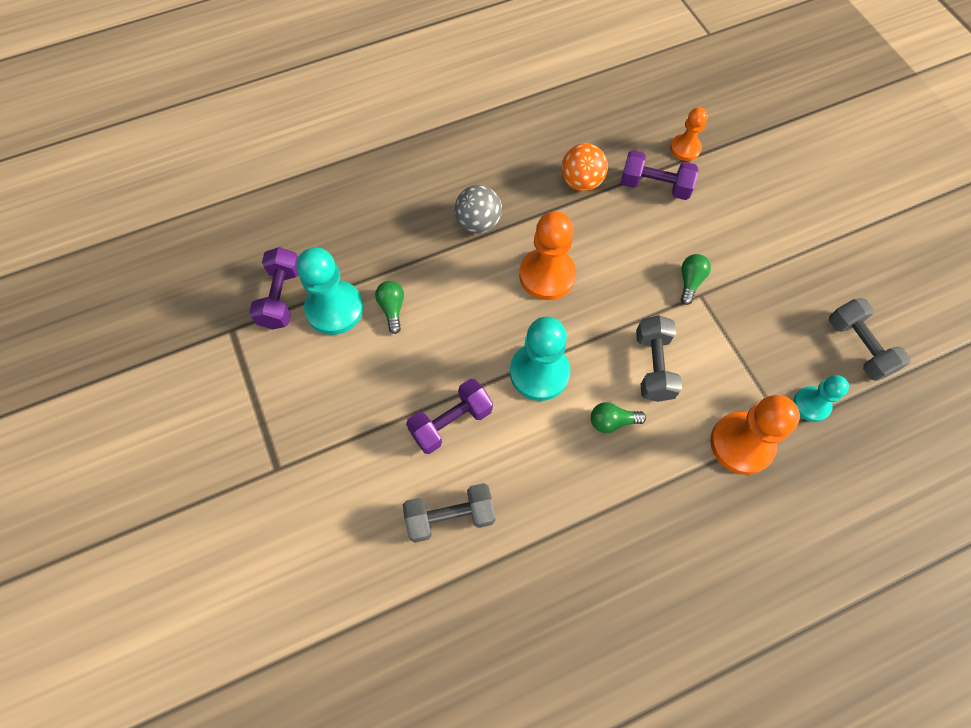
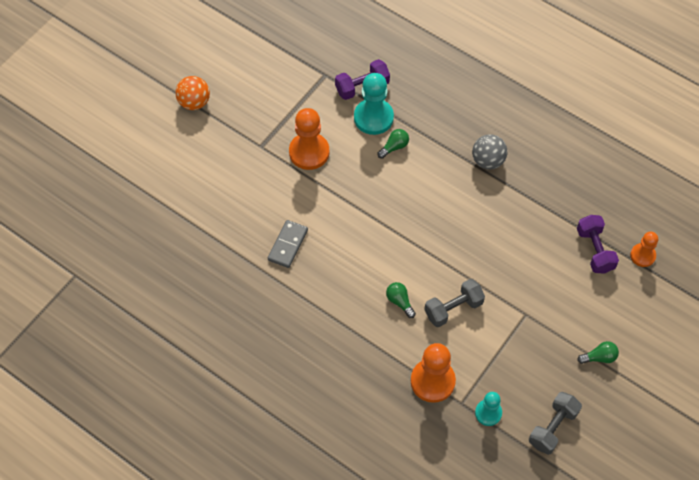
camera: 60 degrees right, 5 degrees down
(450, 516) = (287, 245): grey dumbbell -> grey domino
(451, 422) = (343, 216): purple dumbbell -> none
(539, 372) = (405, 247): turquoise pawn -> none
(547, 275) = (476, 218): orange pawn -> orange pawn (309, 152)
(581, 182) = (564, 204): orange ball -> orange ball (194, 102)
(690, 281) = (532, 304): green light bulb -> green light bulb (599, 357)

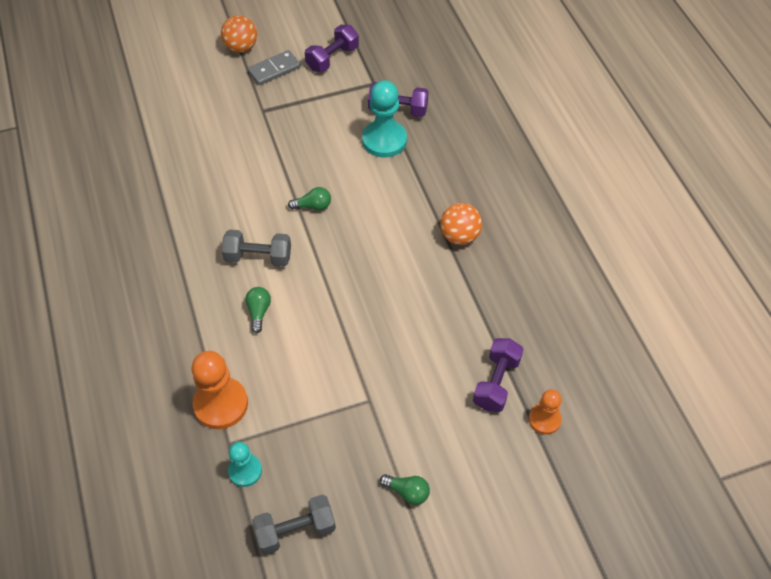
camera: 35 degrees right, 5 degrees down
(275, 71) = (332, 58): none -> purple dumbbell
(287, 245) = (207, 203): grey domino -> grey domino (274, 69)
(309, 152) = (299, 137): orange pawn -> none
(394, 147) = (380, 175): green light bulb -> green light bulb (313, 206)
(453, 308) = (303, 349): grey dumbbell -> grey dumbbell (258, 257)
(488, 161) = (459, 236): grey ball -> orange ball

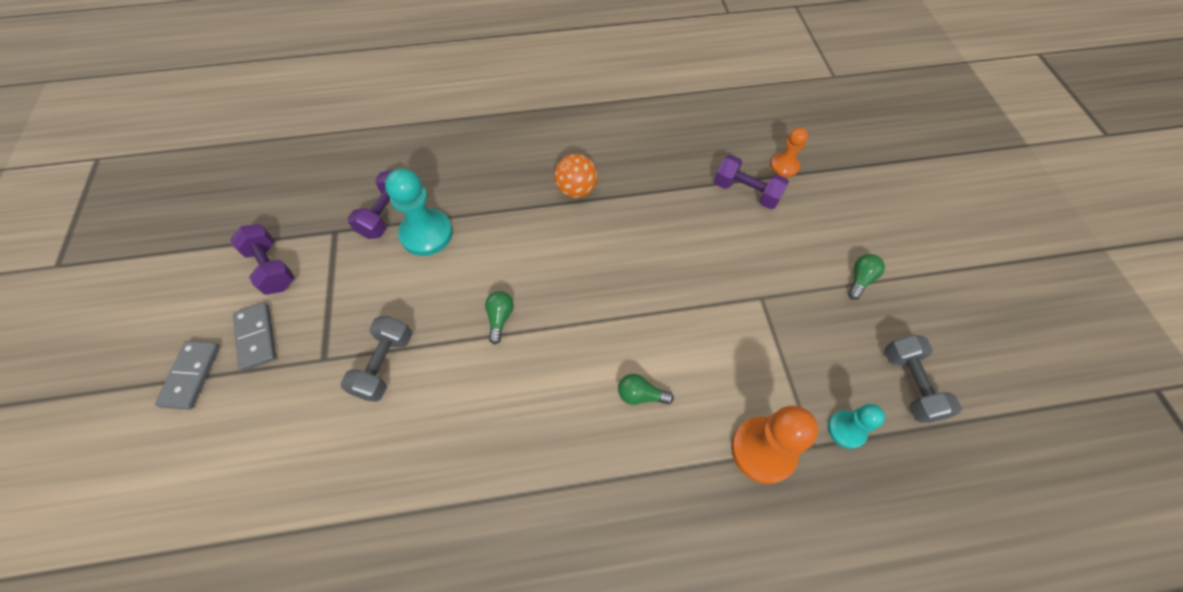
camera: 80 degrees left, 5 degrees up
(241, 47) = (191, 375): orange ball -> grey domino
(258, 257) = (561, 388): grey dumbbell -> grey dumbbell (384, 365)

